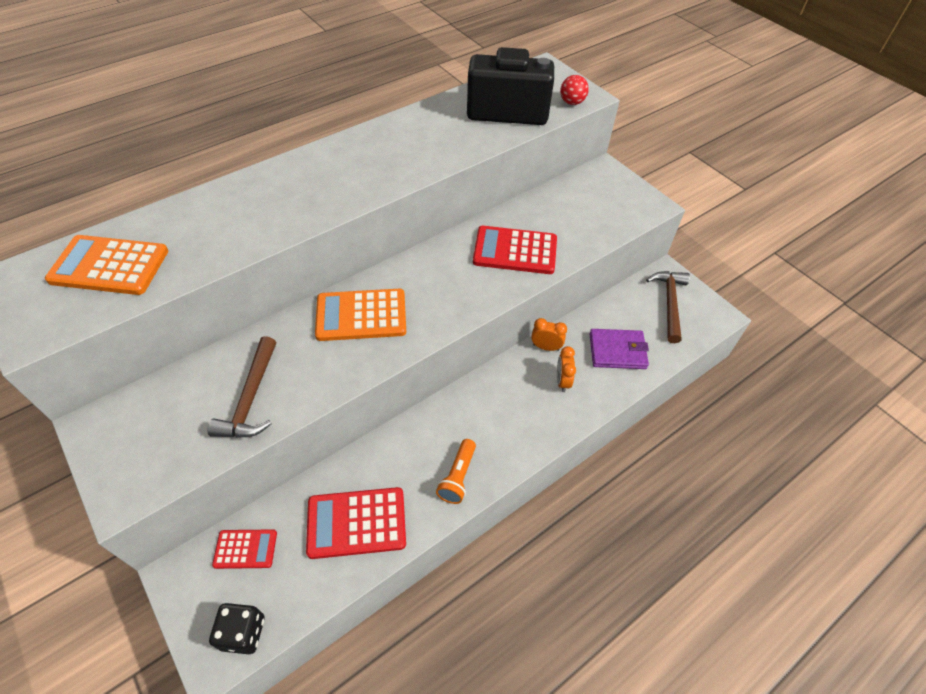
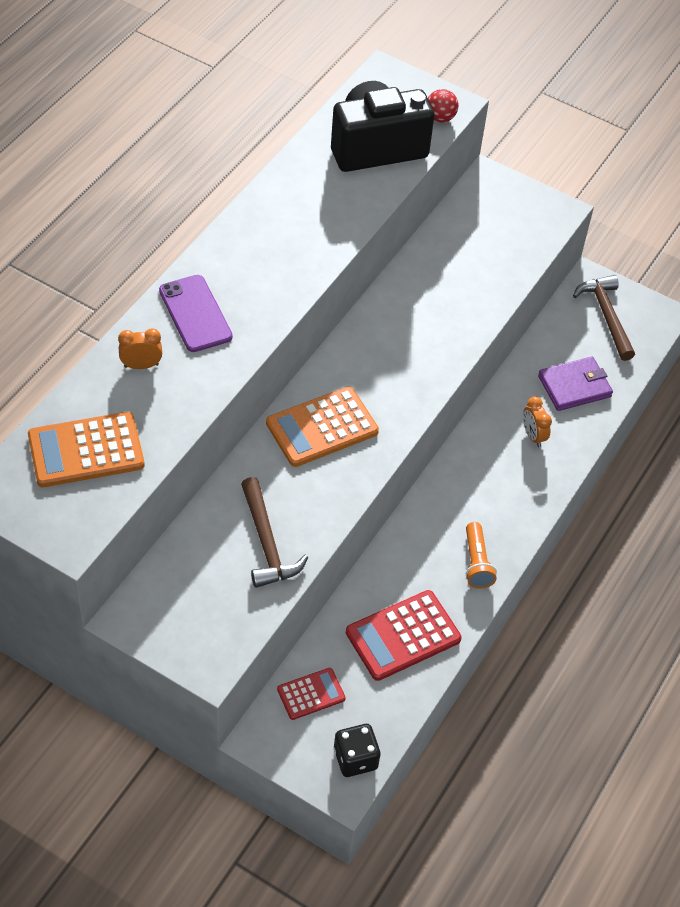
camera: 25 degrees left, 0 degrees up
(281, 187) = (195, 314): none -> purple phone
(515, 251) = (440, 308): red calculator -> none
(546, 347) = (499, 405): orange clock -> orange clock (141, 365)

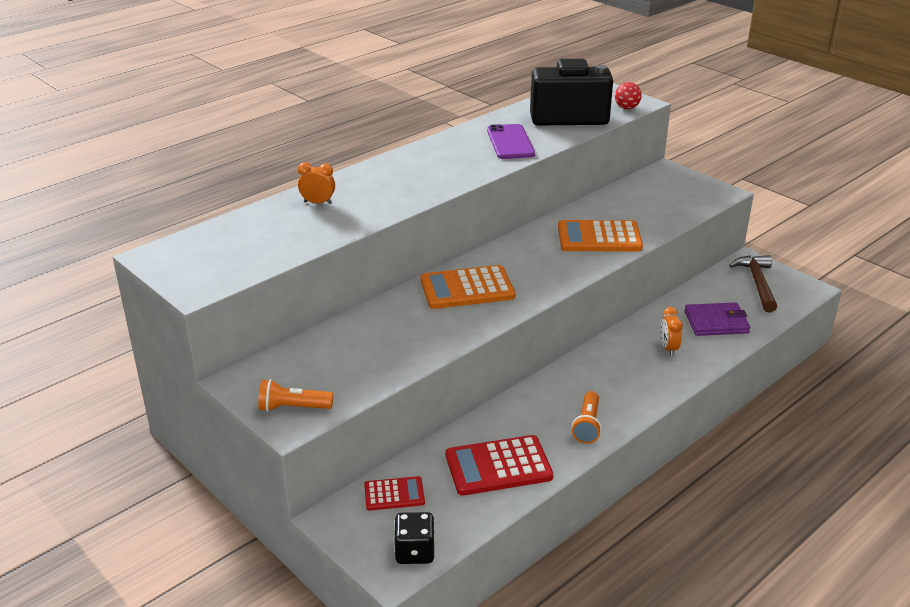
camera: 20 degrees right, 20 degrees down
(86, 450) = (244, 242): orange calculator -> orange calculator (599, 237)
(195, 314) = (377, 182): purple phone -> purple phone (510, 142)
(202, 642) = (293, 408): none -> orange flashlight
(267, 543) = (384, 352): brown hammer -> none

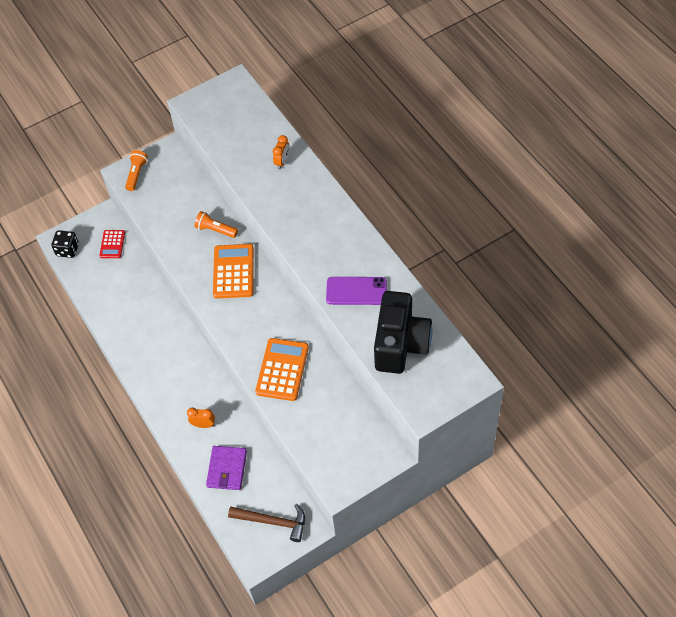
camera: 105 degrees right, 25 degrees up
(498, 466) = (117, 297): red calculator -> none
(587, 425) = (138, 352): orange flashlight -> orange flashlight (215, 230)
(626, 108) = (412, 397): red ball -> none

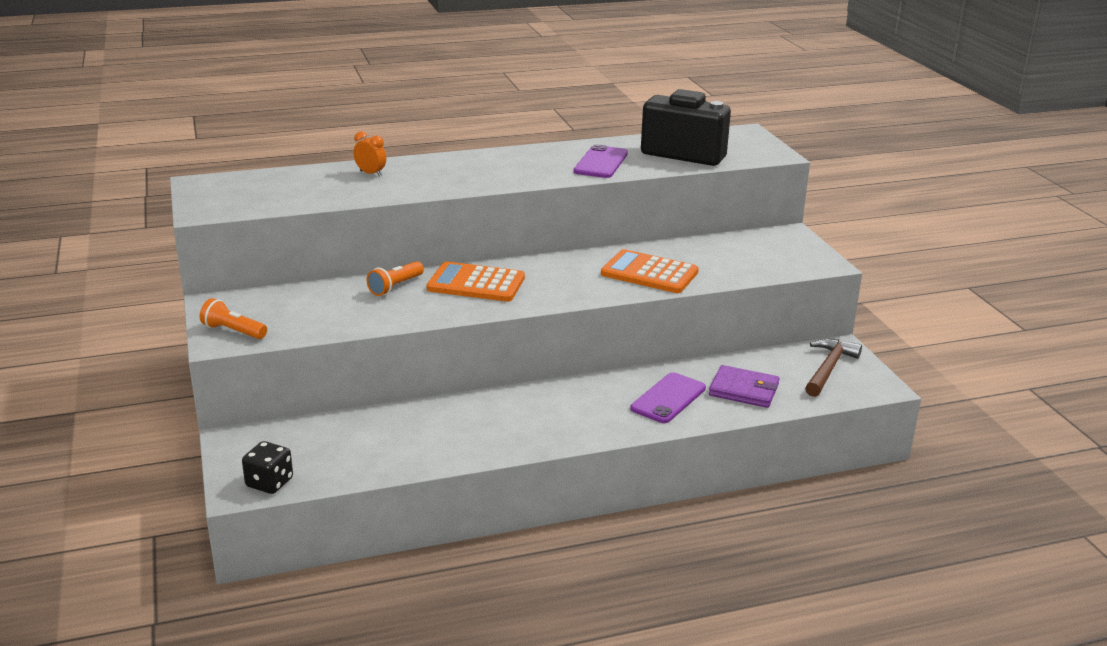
camera: 80 degrees left, 30 degrees down
(112, 244) = (297, 437): red calculator -> none
(203, 424) = (668, 398): orange clock -> purple phone

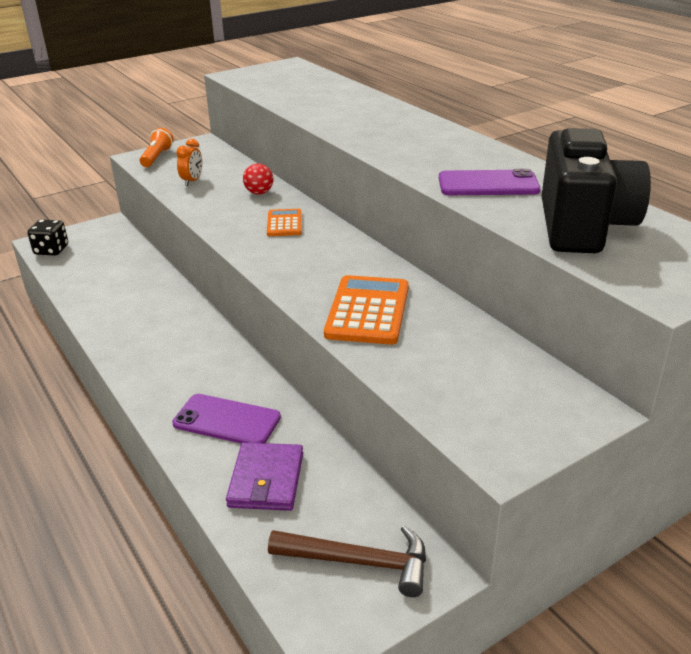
camera: 75 degrees right, 5 degrees up
(371, 174) = (355, 102): orange clock -> orange clock (192, 181)
(395, 287) = (259, 193): orange flashlight -> red ball
(476, 283) = (284, 223): orange calculator -> orange calculator, size x0.58

